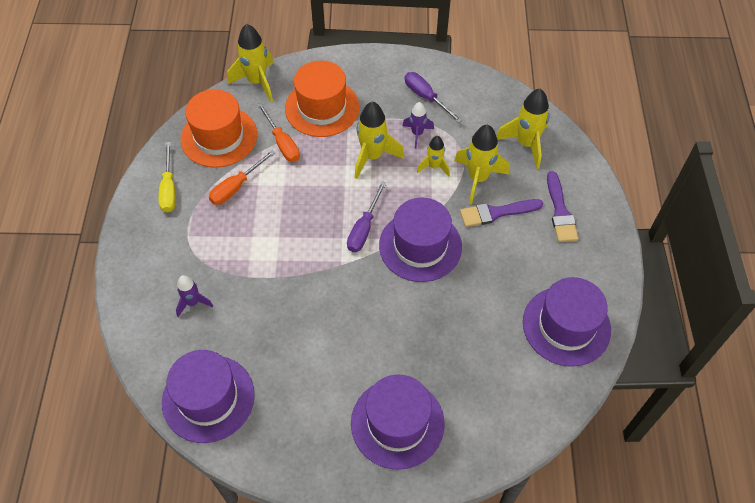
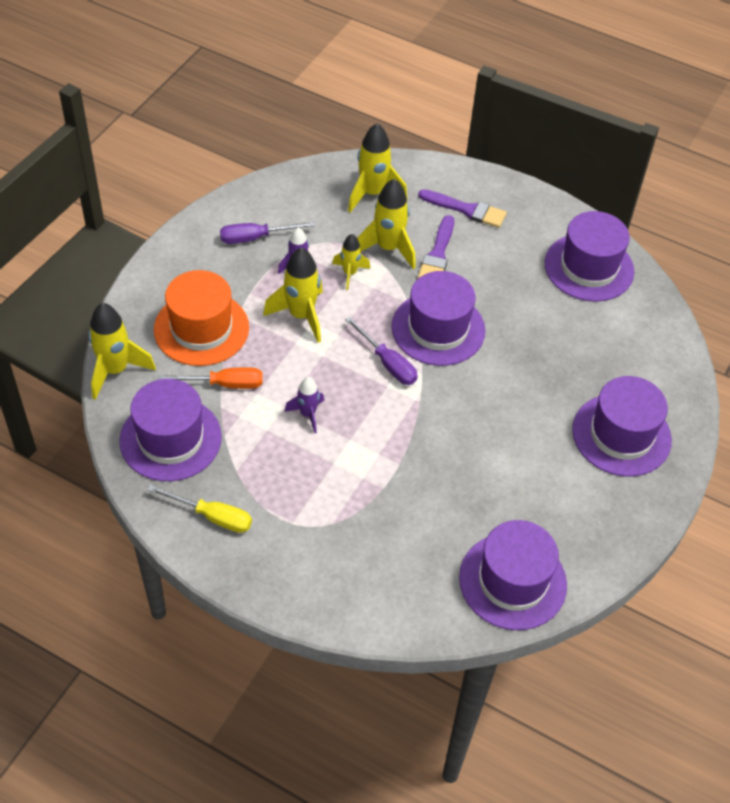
camera: 65 degrees left, 5 degrees down
(193, 302) = (386, 551): purple rocket -> purple rocket (307, 414)
(219, 137) = (170, 439): orange hat -> purple hat
(236, 187) = (256, 450): orange screwdriver -> none

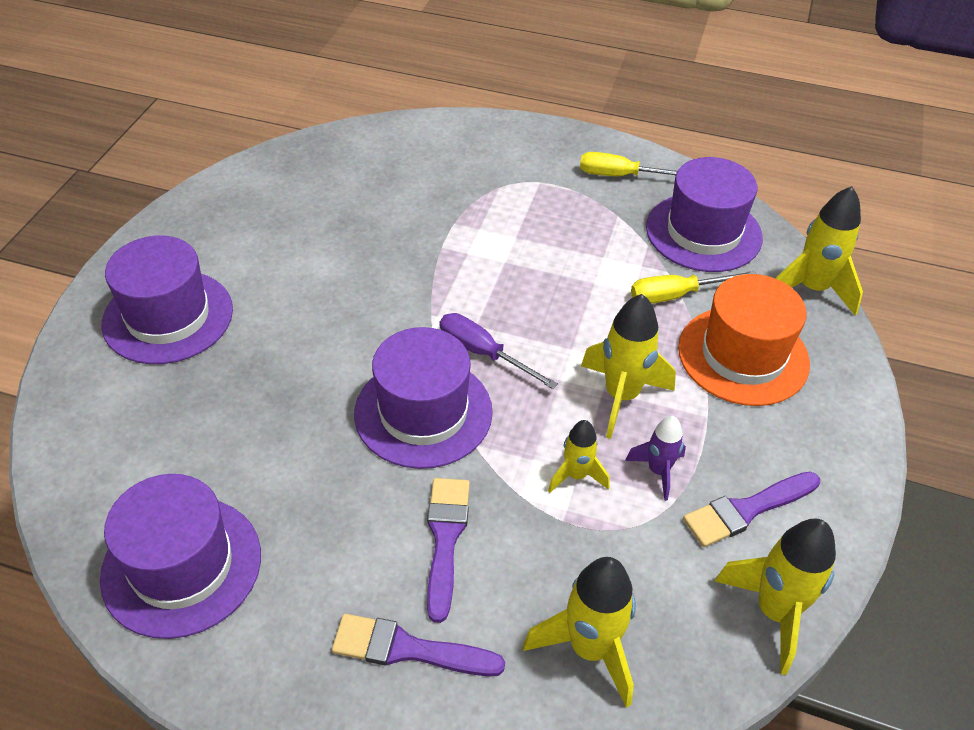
camera: 170 degrees right, 5 degrees down
(224, 384) = (676, 295): orange screwdriver -> yellow screwdriver
(255, 238) = (746, 510): purple screwdriver -> purple brush
(307, 414) = (563, 279): purple rocket -> none
(388, 248) = (529, 534): yellow rocket -> yellow rocket (774, 612)
(512, 581) = (305, 168): purple hat -> none

